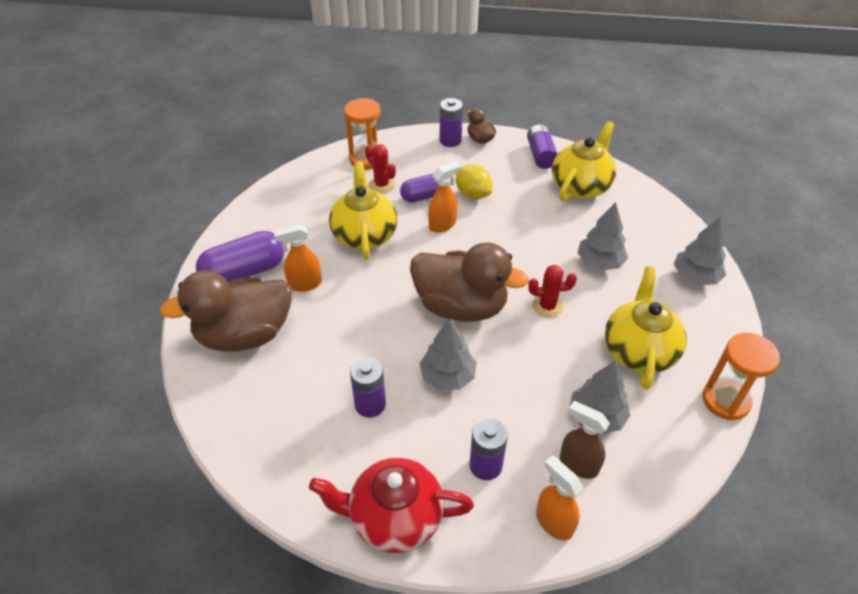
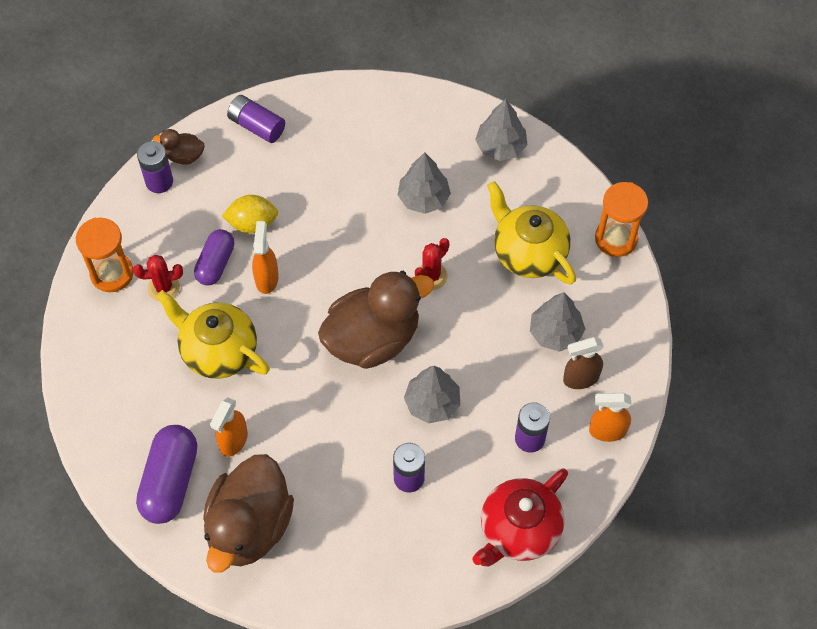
camera: 50 degrees left, 15 degrees up
(581, 186) = (327, 131): yellow teapot -> none

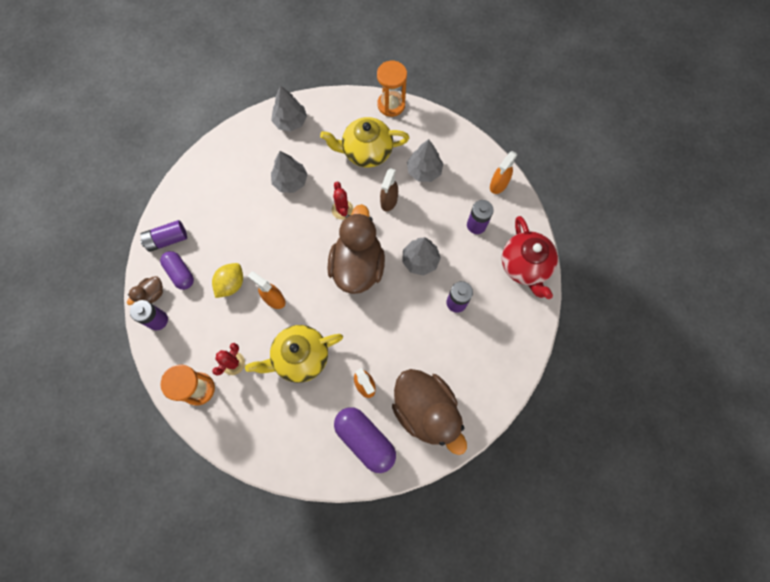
camera: 55 degrees left, 10 degrees up
(216, 263) = (241, 322): purple capsule -> purple capsule (180, 273)
(580, 378) = (459, 177): brown spray bottle -> brown spray bottle (389, 201)

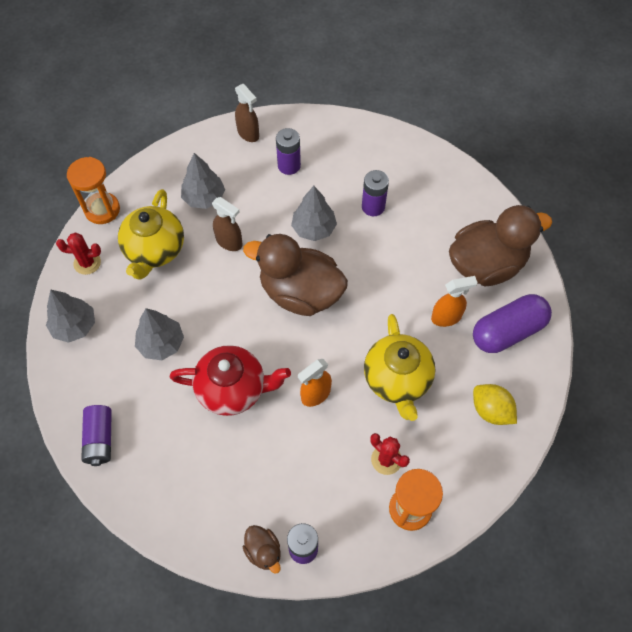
camera: 75 degrees left, 10 degrees down
(167, 239) = (189, 517): purple battery -> purple battery (100, 439)
(180, 273) = (244, 507): purple capsule -> none
(231, 284) = (280, 443): yellow lemon -> yellow lemon (491, 410)
(342, 210) = (222, 293): red cactus -> red cactus (87, 263)
(498, 185) = (248, 133): orange spray bottle -> brown spray bottle
(525, 266) = (350, 136): red teapot -> red teapot (233, 389)

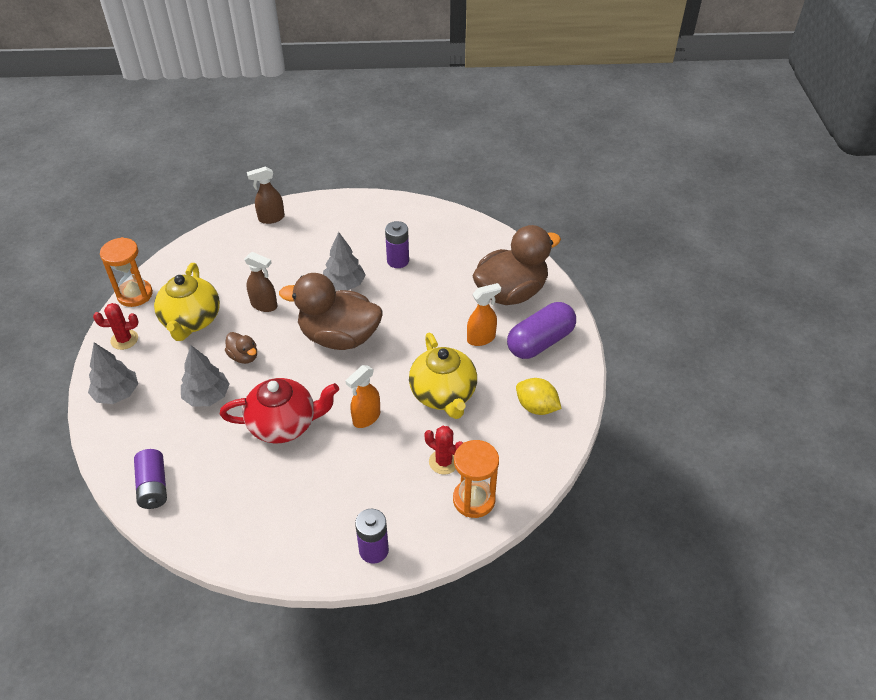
camera: 10 degrees left, 15 degrees down
(204, 198) = (235, 273): grey tree -> none
(248, 133) = (271, 218): brown spray bottle -> brown spray bottle turned 120 degrees clockwise
(263, 551) = (334, 559): brown duck -> brown duck (244, 356)
(289, 165) = (313, 238): purple battery -> none

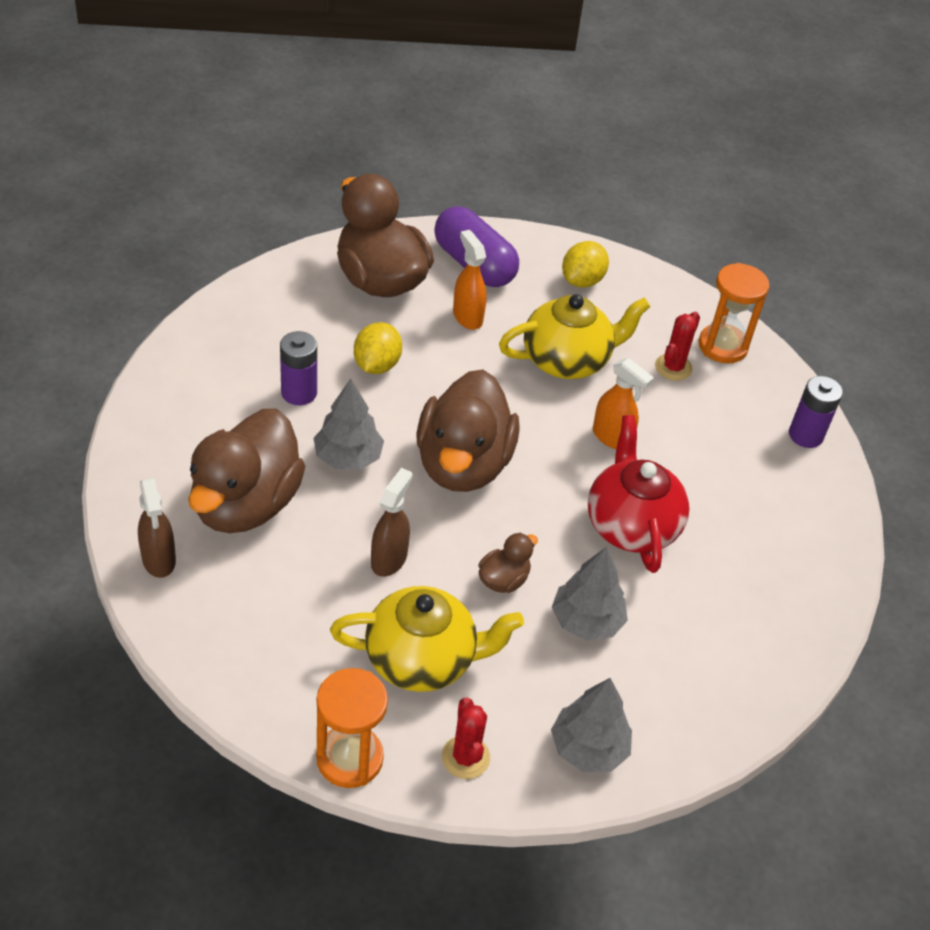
camera: 95 degrees left, 0 degrees up
(153, 486) = (755, 671): purple battery -> none
(308, 246) = (246, 504): none -> brown duck
(426, 294) = (376, 365): none -> yellow lemon

